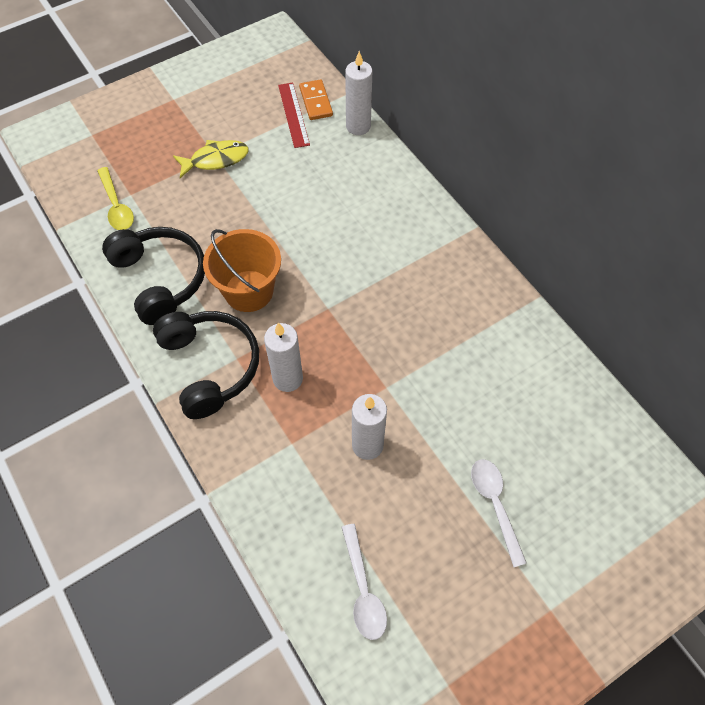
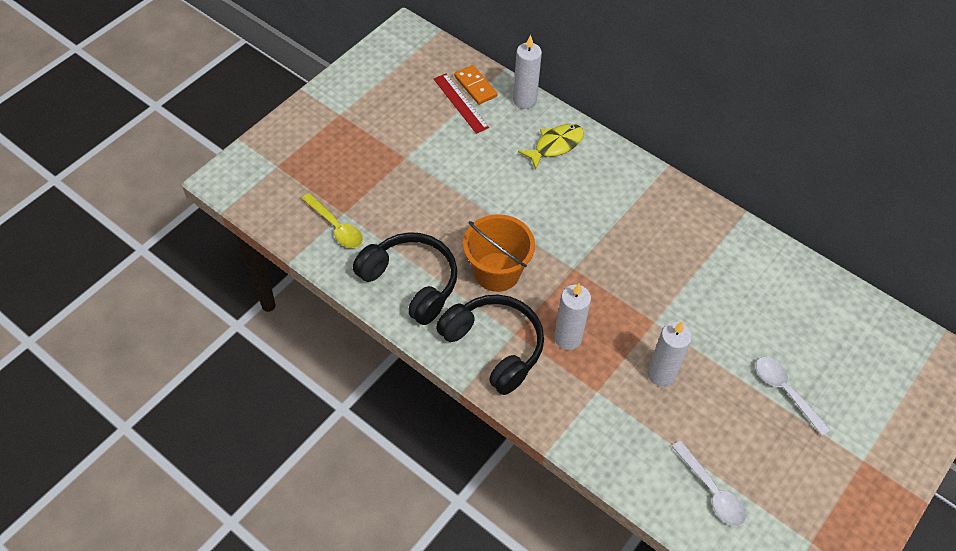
camera: 20 degrees left, 5 degrees down
(215, 160) = (408, 161): yellow fish -> yellow fish (555, 145)

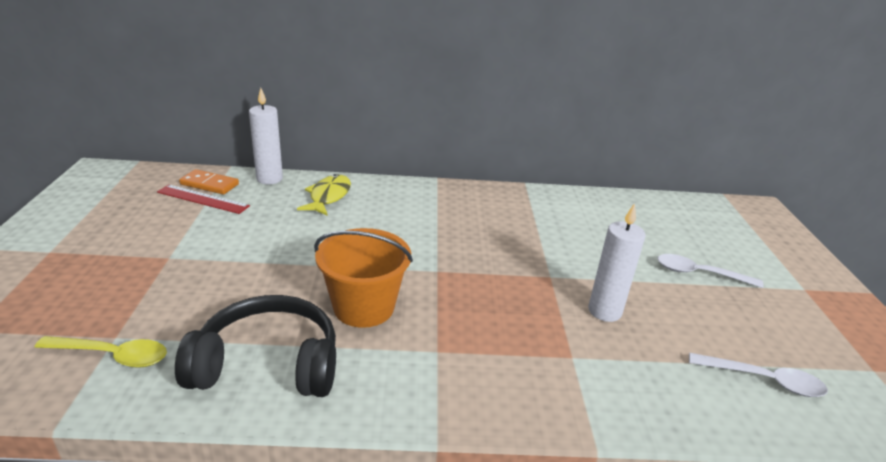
camera: 40 degrees left, 25 degrees down
(494, 347) = (429, 375): black headphones -> none
(568, 338) = (494, 327): white candle -> none

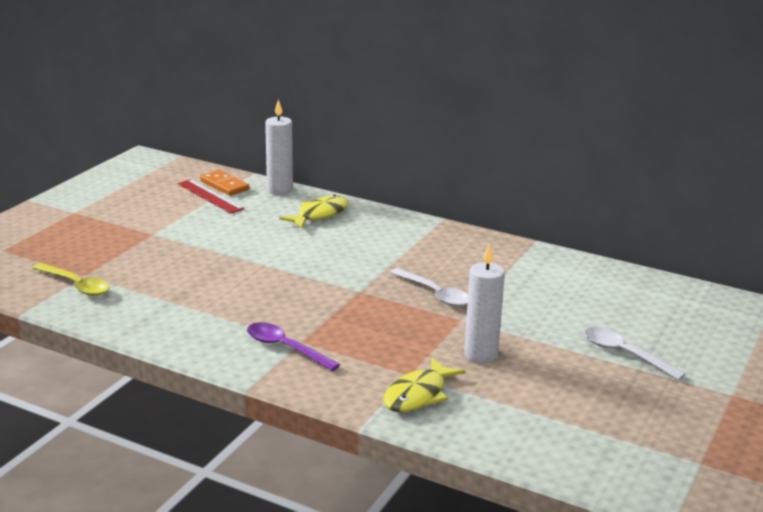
camera: 30 degrees right, 5 degrees down
(268, 364) = (171, 316): black headphones -> none
(364, 307) = (272, 300): orange bucket -> none
(429, 366) = (285, 348): none -> purple spoon
(604, 381) = (418, 395): none -> yellow fish
(764, 380) = (569, 435): white spoon -> white spoon (434, 294)

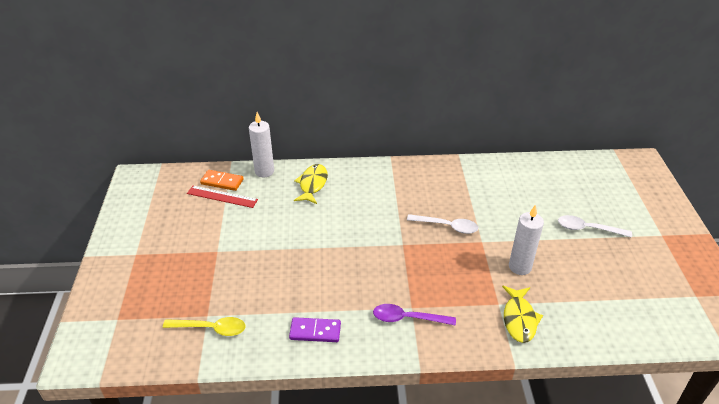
camera: 30 degrees left, 15 degrees up
(173, 323) = (315, 331): none -> purple domino

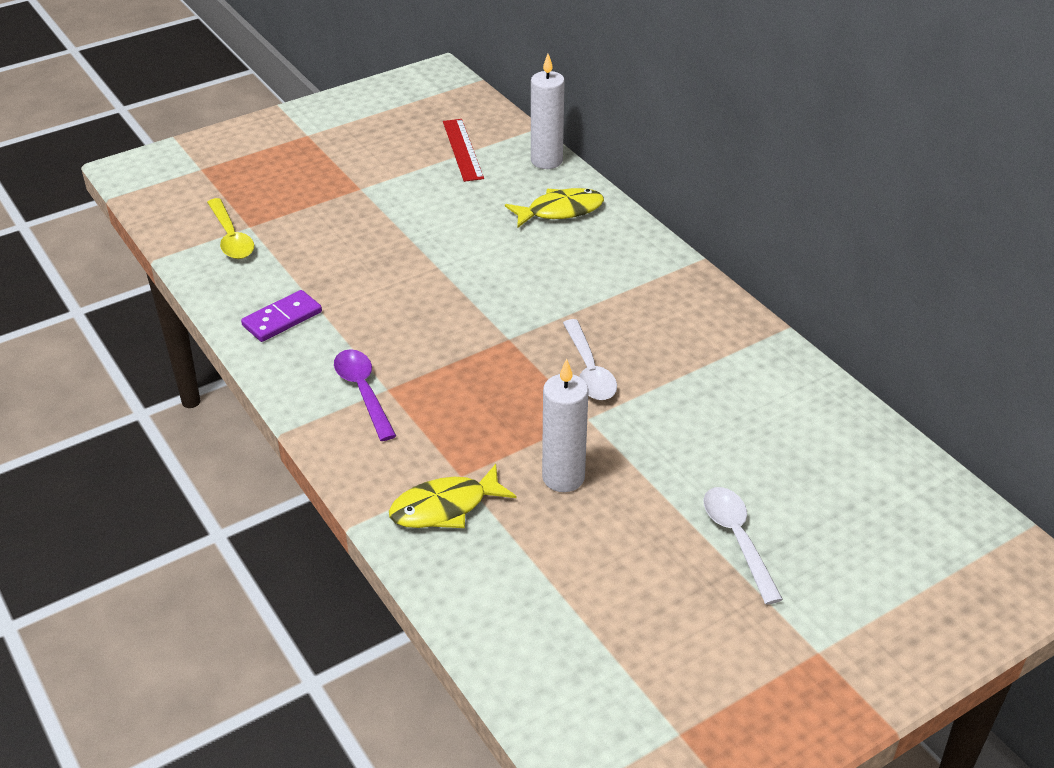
camera: 60 degrees right, 0 degrees up
(222, 182) = (491, 137): orange domino -> none
(315, 331) = (282, 319): purple domino -> purple domino turned 75 degrees clockwise

